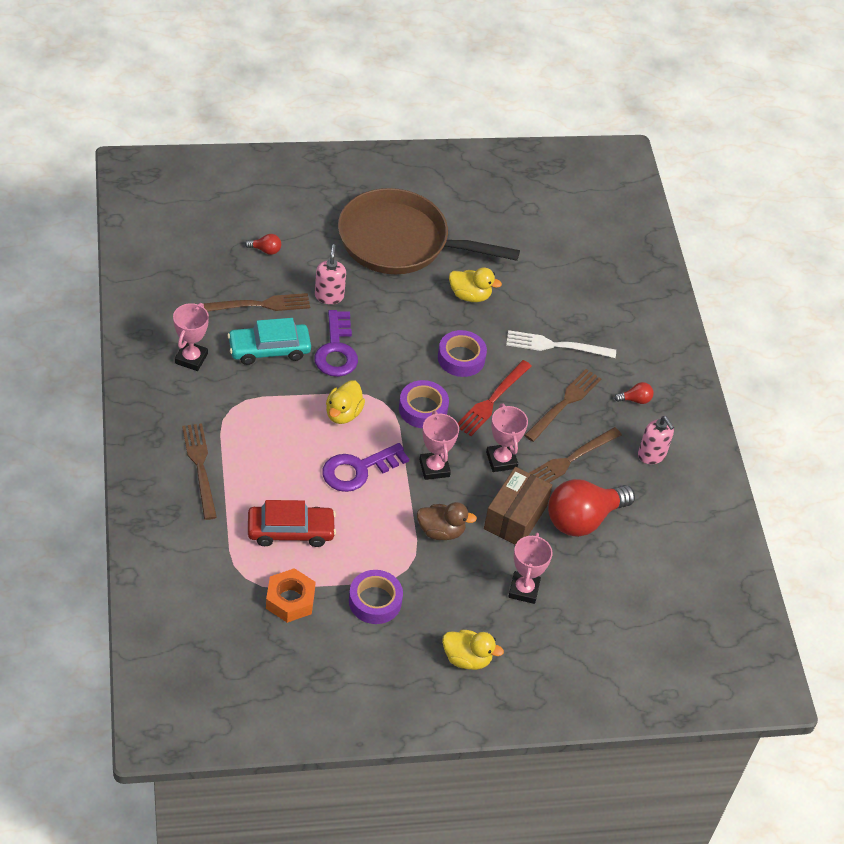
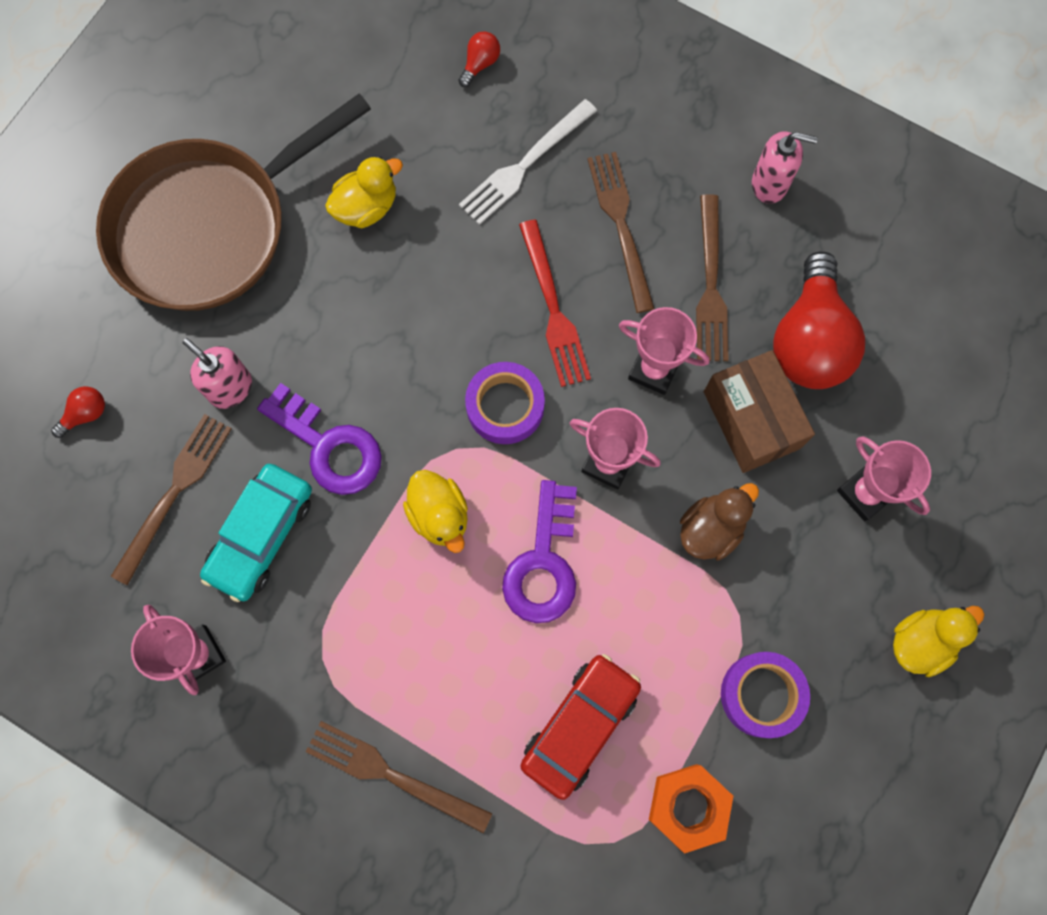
camera: 45 degrees left, 25 degrees up
(461, 358) = (459, 296): purple tape -> none
(635, 400) = (675, 137): red light bulb -> red light bulb (480, 64)

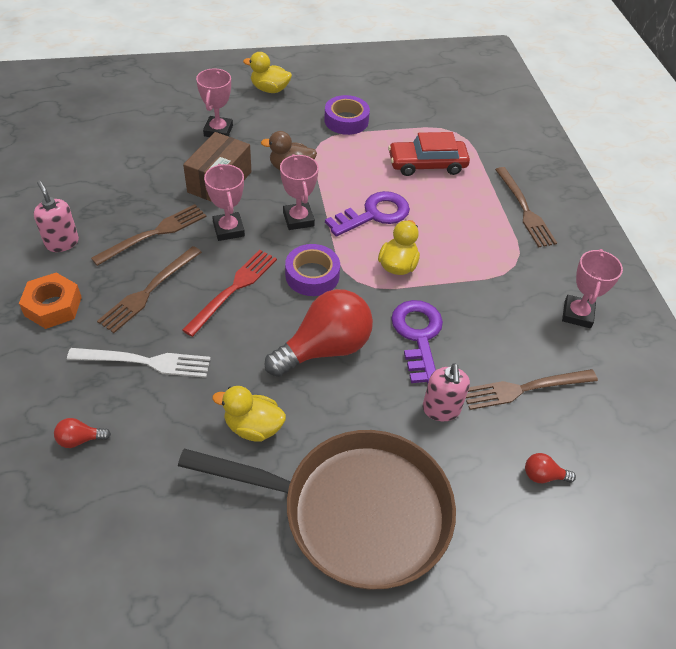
camera: 135 degrees left, 25 degrees down
(261, 535) = (495, 331): turquoise car -> none
(688, 806) = (415, 119): orange nut -> orange nut (53, 306)
(809, 340) = (153, 183): red light bulb -> red light bulb (325, 348)

